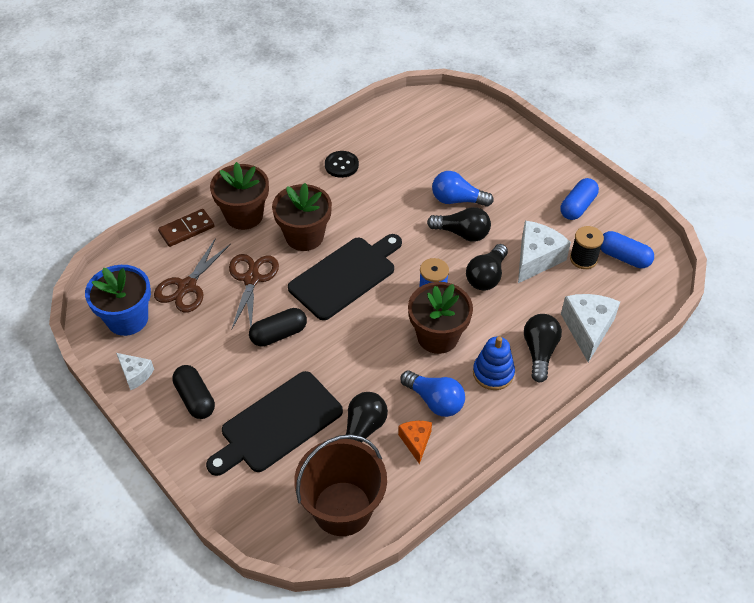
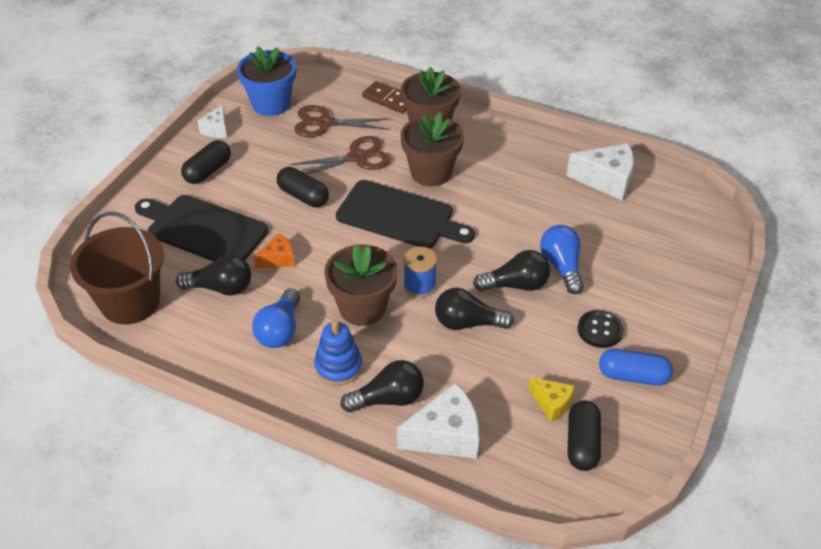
camera: 65 degrees right, 5 degrees down
(341, 165) = (543, 166): black button -> black button (600, 330)
(416, 442) = (224, 331): orange cheese -> orange cheese (278, 259)
(462, 233) = (516, 285): black light bulb -> black light bulb turned 90 degrees counterclockwise
(536, 259) = (522, 359): white cheese -> white cheese (606, 180)
(583, 259) = (552, 403): black spool -> yellow cheese
(623, 257) = (582, 443): blue capsule -> black capsule

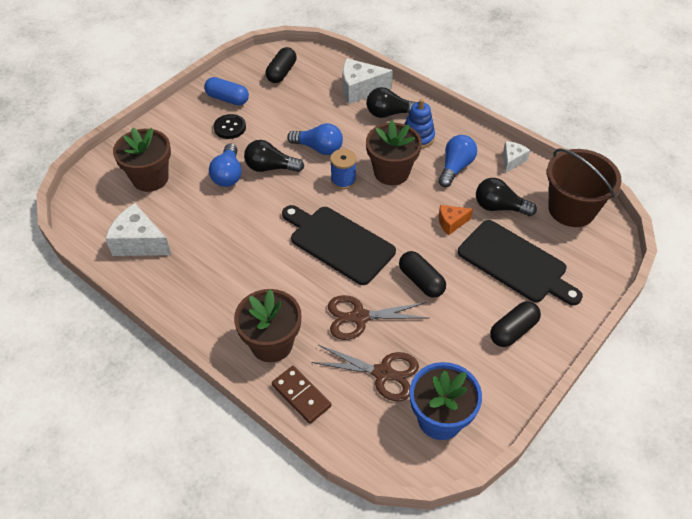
camera: 165 degrees left, 5 degrees up
(216, 129) = (505, 389): white cheese -> white cheese (512, 160)
(431, 172) = (293, 284): brown flower pot -> brown flower pot (150, 178)
(467, 323) = (318, 148): black light bulb -> blue light bulb
(552, 403) = (287, 94): yellow cheese -> none

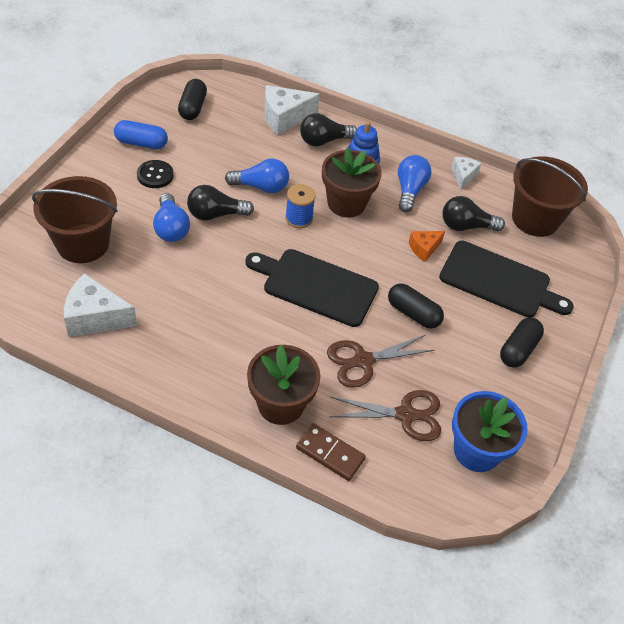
camera: 20 degrees left, 0 degrees up
(150, 178) = (83, 243): brown flower pot -> brown bucket

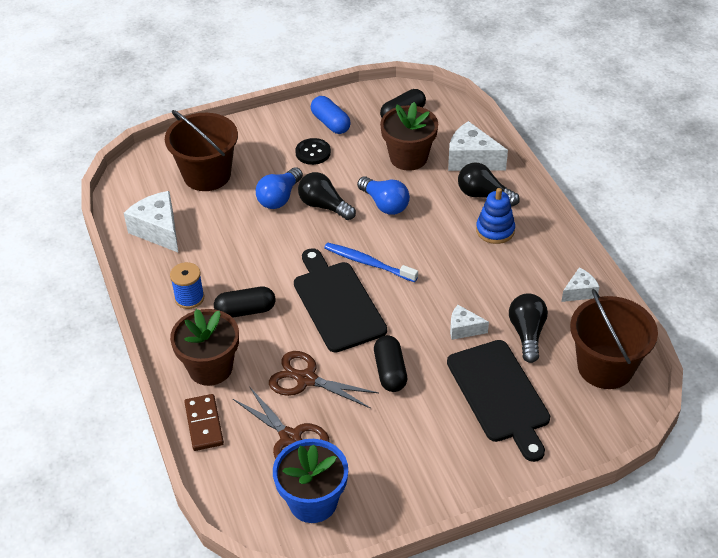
camera: 50 degrees right, 5 degrees down
(299, 218) = (386, 245): blue spool -> blue spool (189, 298)
(302, 240) = (368, 263): none -> blue toothbrush
(346, 203) = (440, 255): brown flower pot -> brown flower pot (408, 158)
(410, 190) = (511, 276): blue light bulb -> none
(424, 249) = (463, 329): orange cheese -> white cheese
(466, 226) = (527, 334): black light bulb -> black light bulb turned 45 degrees clockwise
(518, 349) = (446, 456): black capsule -> black capsule (245, 311)

